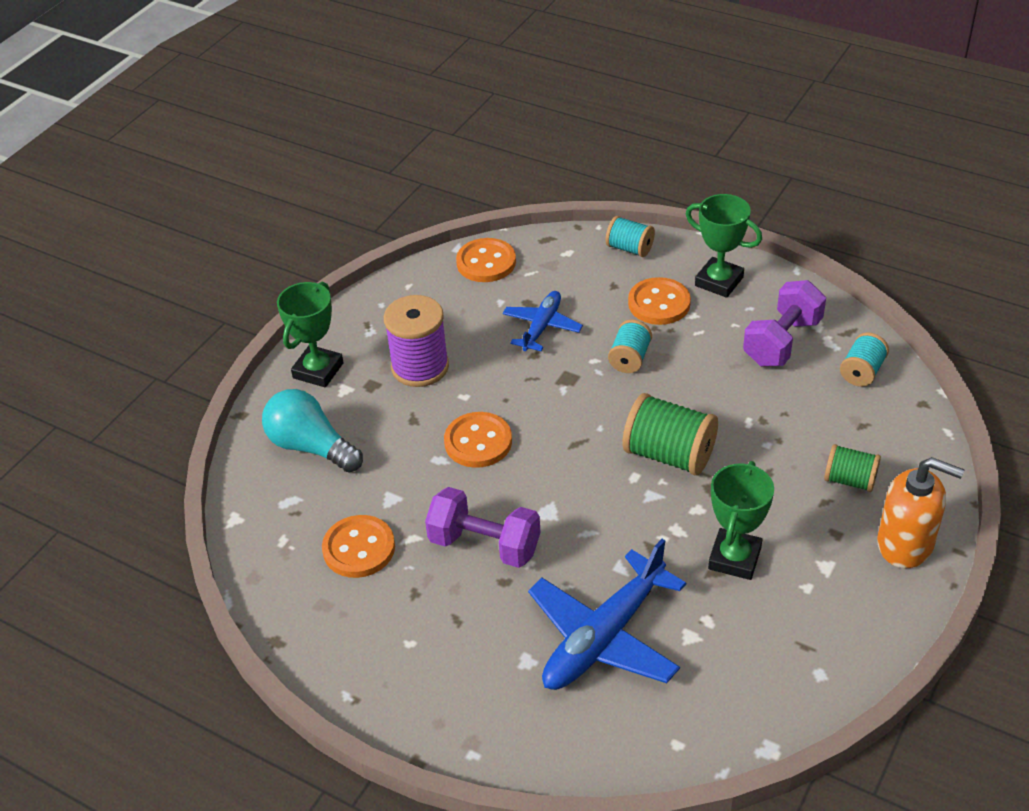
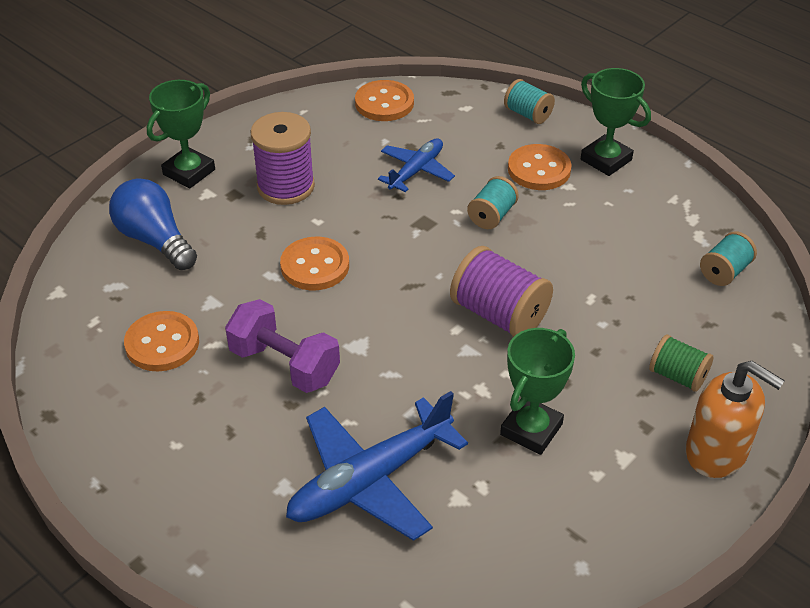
camera: 10 degrees right, 0 degrees up
(311, 447) = (155, 240): turquoise light bulb -> blue light bulb
(669, 454) = (499, 314): green spool -> purple spool
(782, 342) = (651, 228): purple dumbbell -> none

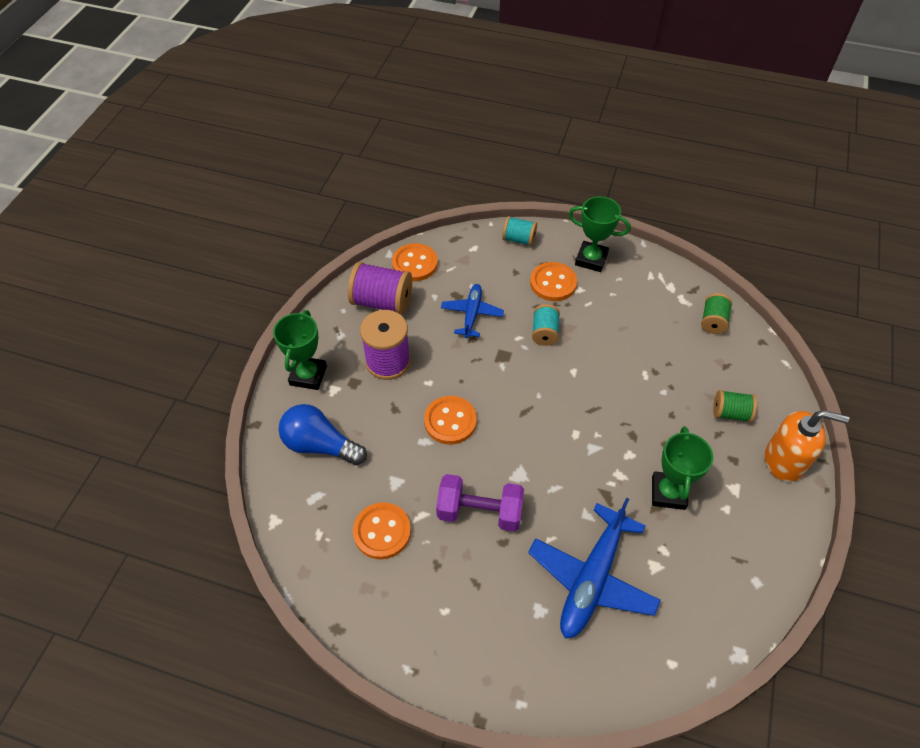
camera: 25 degrees left, 10 degrees up
(499, 314) = (596, 411): purple spool -> purple spool (382, 301)
(724, 271) = (713, 321): turquoise spool -> green spool

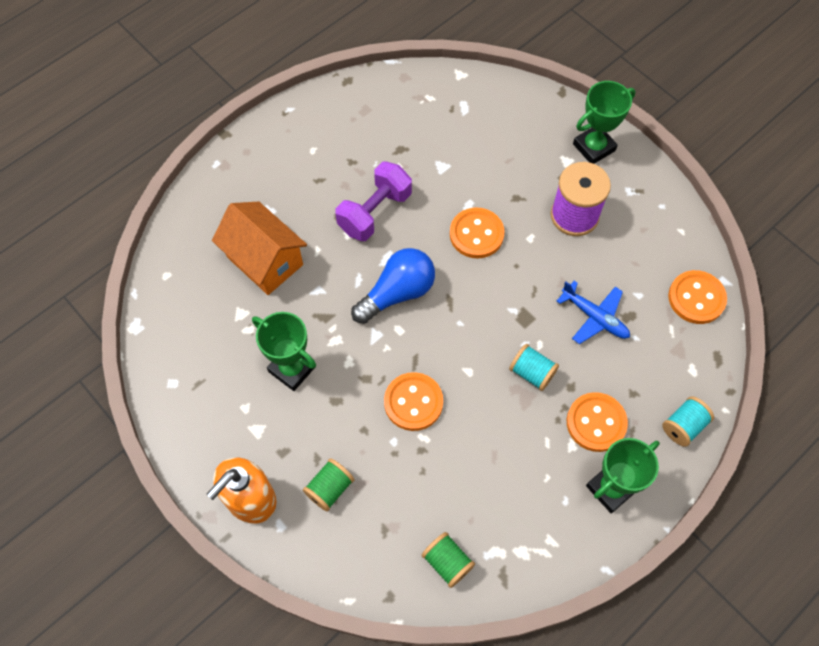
camera: 120 degrees right, 10 degrees up
(308, 375) = (594, 147): green trophy -> green trophy turned 75 degrees counterclockwise
(320, 445) = (512, 128): blue light bulb -> blue light bulb (397, 293)
(382, 301) = (656, 243): purple spool -> none
(382, 531) = (403, 138): orange button -> orange button (413, 402)
(592, 578) = (265, 260): blue plane -> orange house

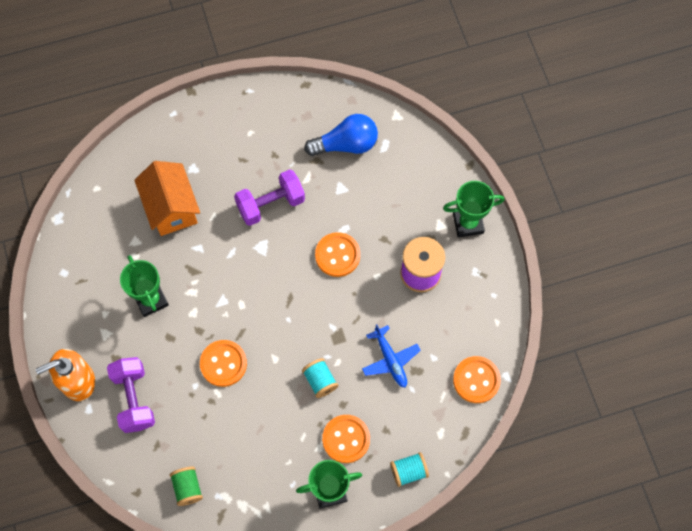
camera: 25 degrees right, 5 degrees up
(329, 488) = (134, 399): green spool -> purple dumbbell
(397, 293) = (254, 276): blue light bulb -> blue light bulb (346, 144)

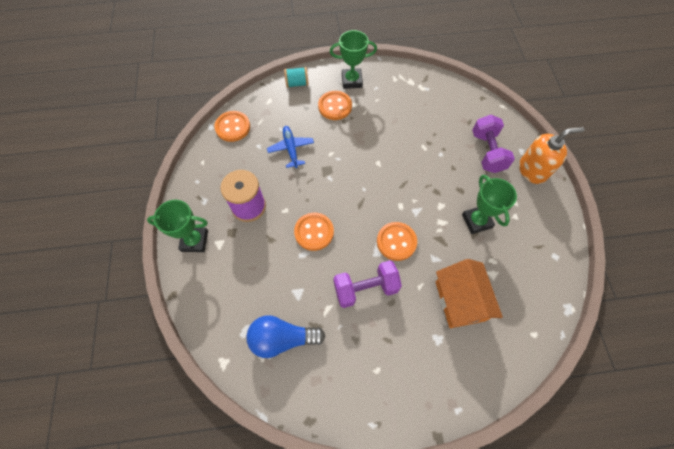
camera: 170 degrees left, 5 degrees down
(188, 488) = (447, 95): green spool -> none
(223, 364) = (418, 165): orange button -> orange button (396, 242)
(320, 380) = (346, 143): turquoise spool -> none

